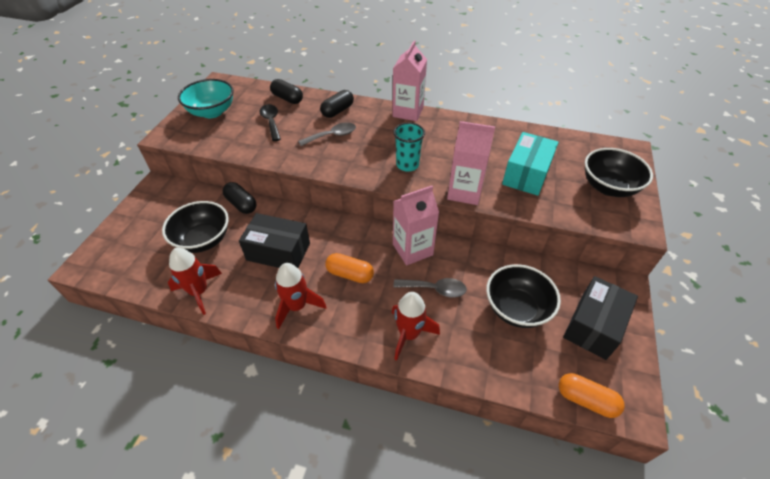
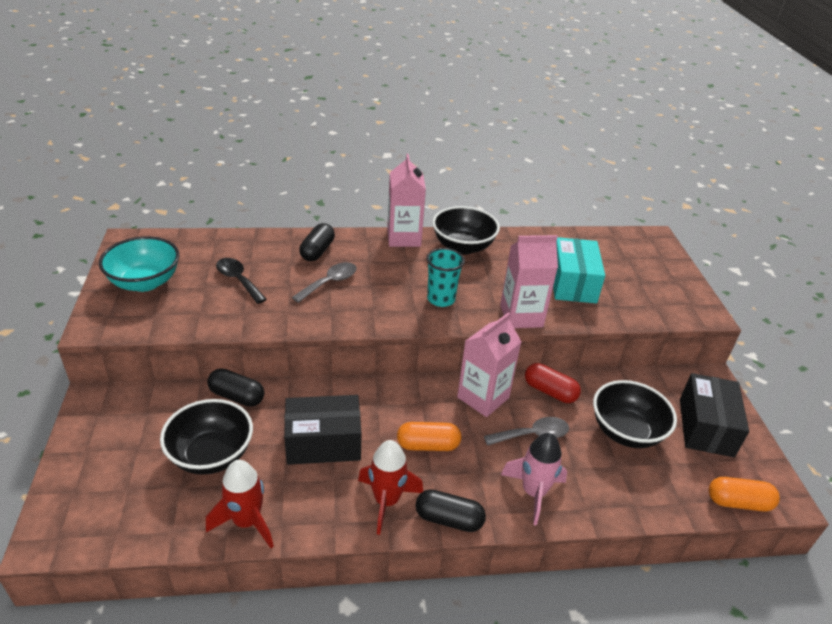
camera: 25 degrees left, 10 degrees down
(287, 99) = (241, 247): black capsule -> black capsule (449, 519)
(409, 334) = (533, 492): red rocket -> pink rocket
(469, 259) = (550, 391): none -> red capsule
(608, 187) = (657, 280): black bowl -> black bowl (463, 246)

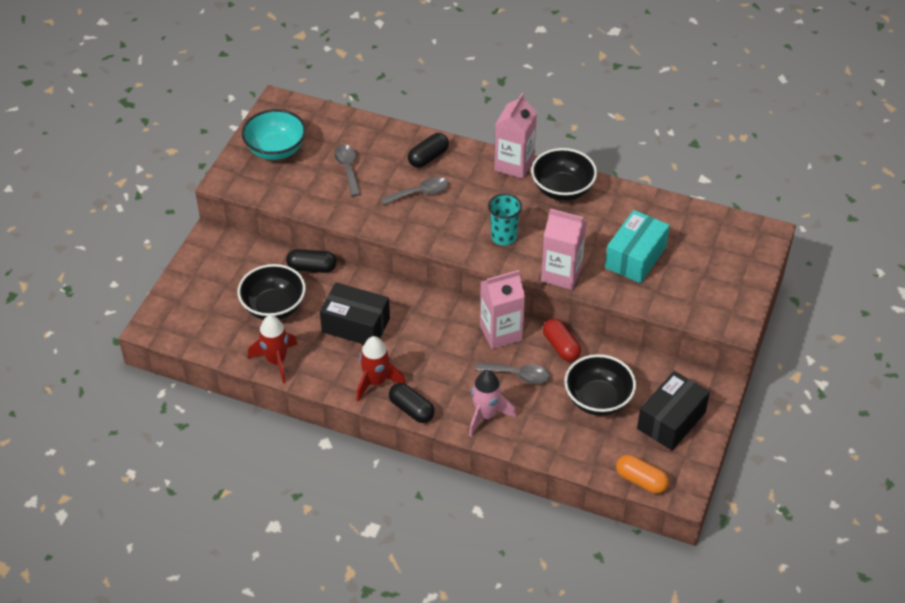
camera: 30 degrees right, 10 degrees up
(237, 396) = (312, 268): black capsule -> black capsule turned 45 degrees counterclockwise
(238, 280) = (348, 169): black spoon -> grey spoon
(428, 445) = (431, 354): orange capsule -> none

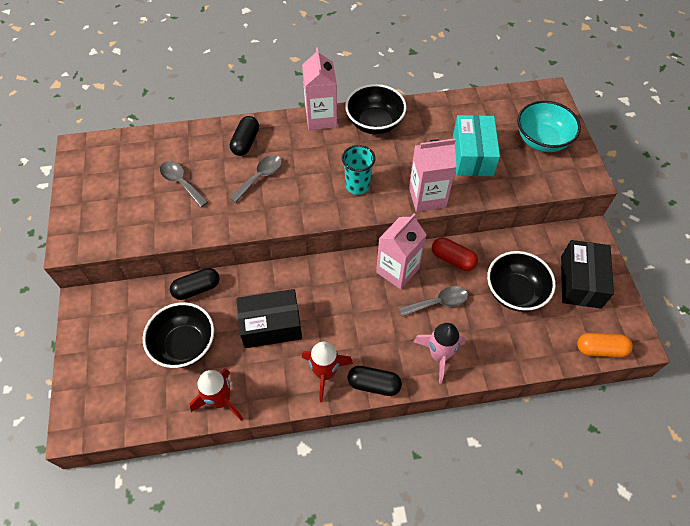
camera: 30 degrees left, 10 degrees up
(276, 150) = (102, 193): turquoise bowl -> turquoise bowl (541, 140)

